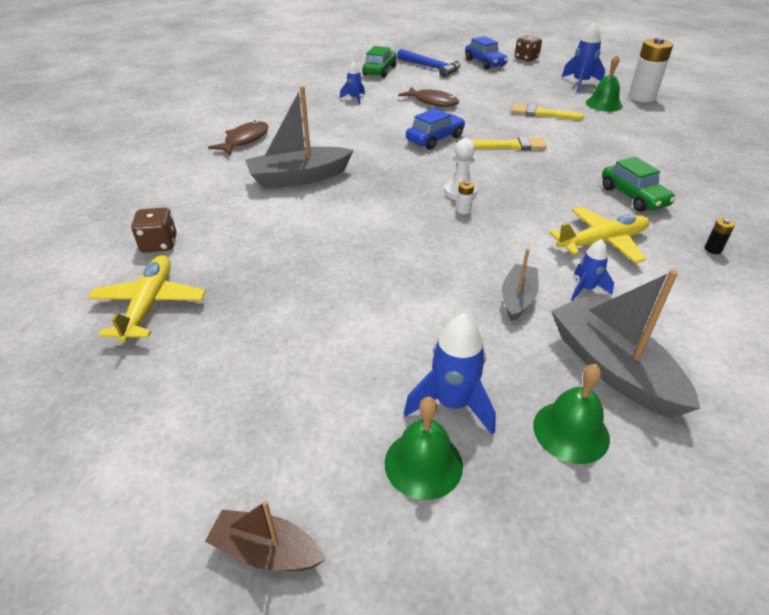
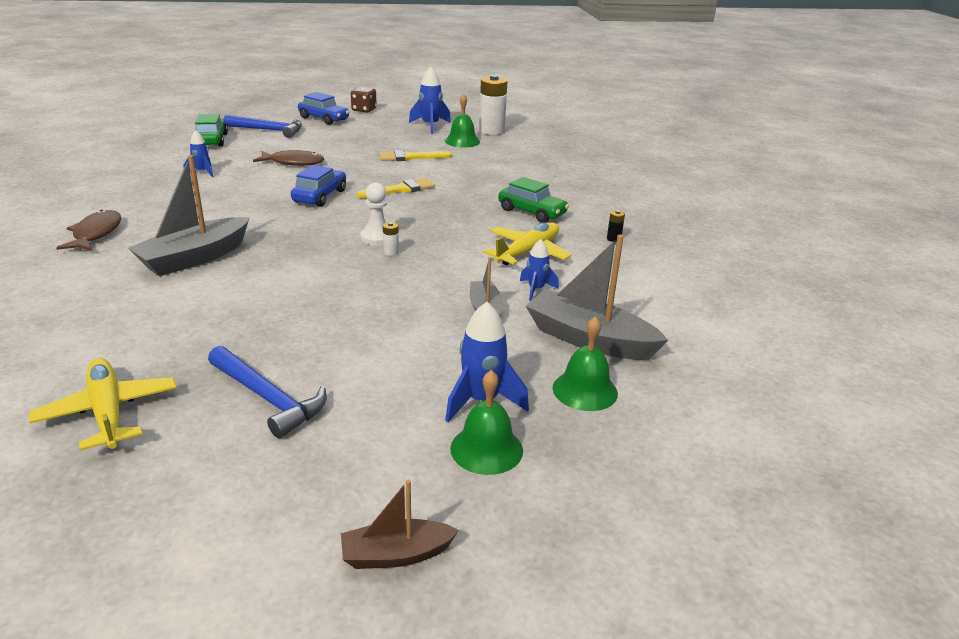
camera: 30 degrees left, 10 degrees down
(159, 244) = (70, 355): brown dice -> none
(268, 332) = (268, 398): none -> blue hammer

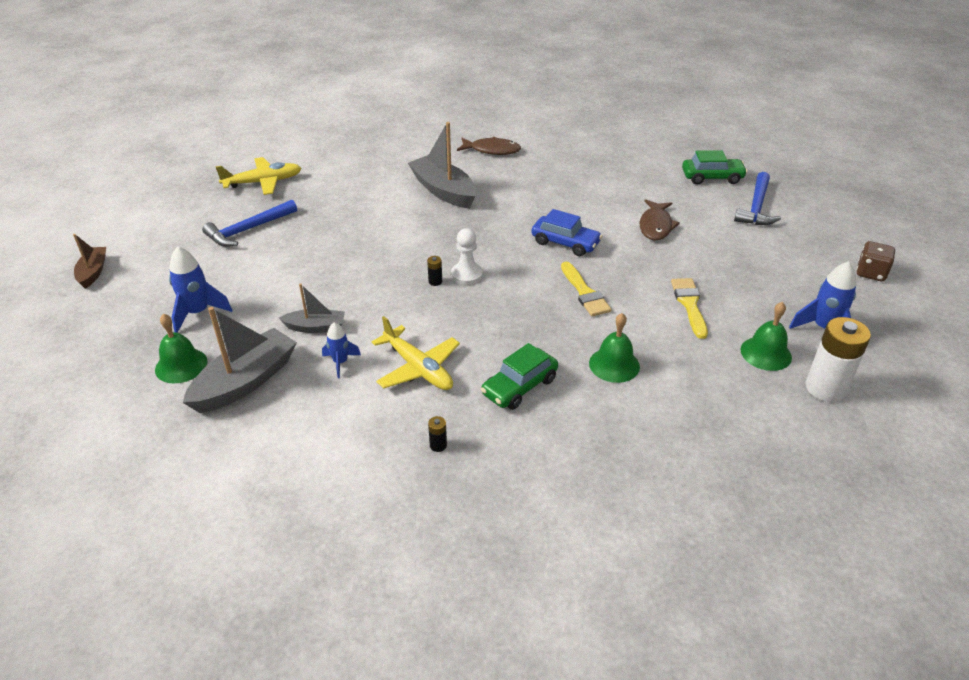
camera: 100 degrees right, 10 degrees up
(202, 172) = (622, 180): blue rocket -> none
(324, 119) = (816, 242): blue car -> none
(391, 252) = (435, 281): white battery -> black battery
(486, 449) = (149, 310): green bell -> green bell (614, 364)

